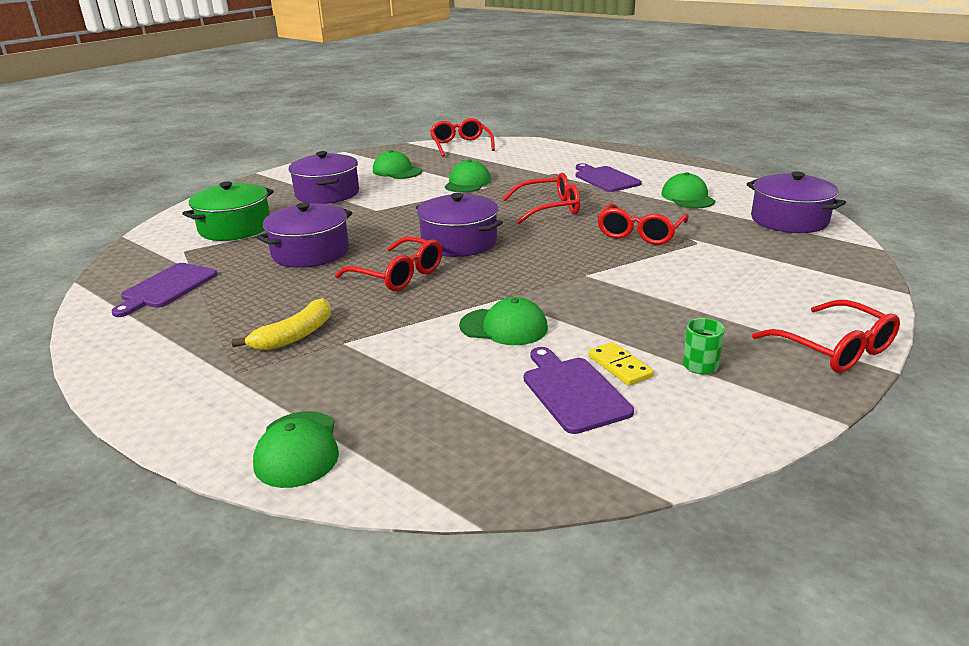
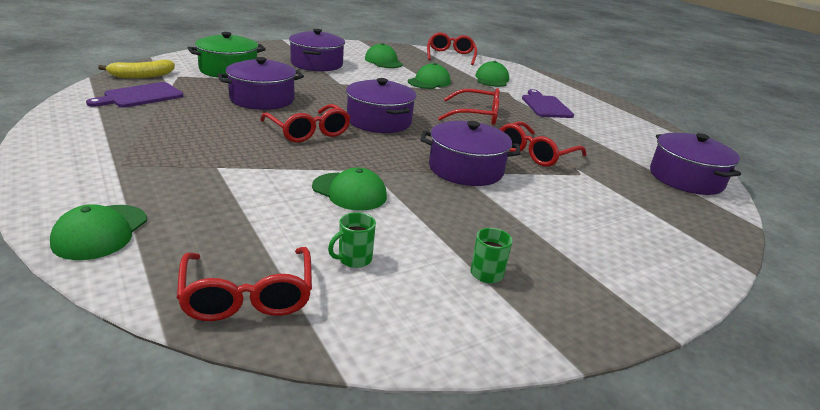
camera: 15 degrees right, 0 degrees up
(294, 336) = (188, 152): yellow banana -> yellow banana (142, 76)
(573, 391) = (354, 259): purple cutting board -> green mug
(591, 269) = (466, 169): none -> purple pot
(620, 366) = (414, 252): yellow domino -> none
(687, 197) = (605, 137): green cap -> green cap (492, 79)
(834, 349) = (631, 300): red glasses -> red glasses (248, 295)

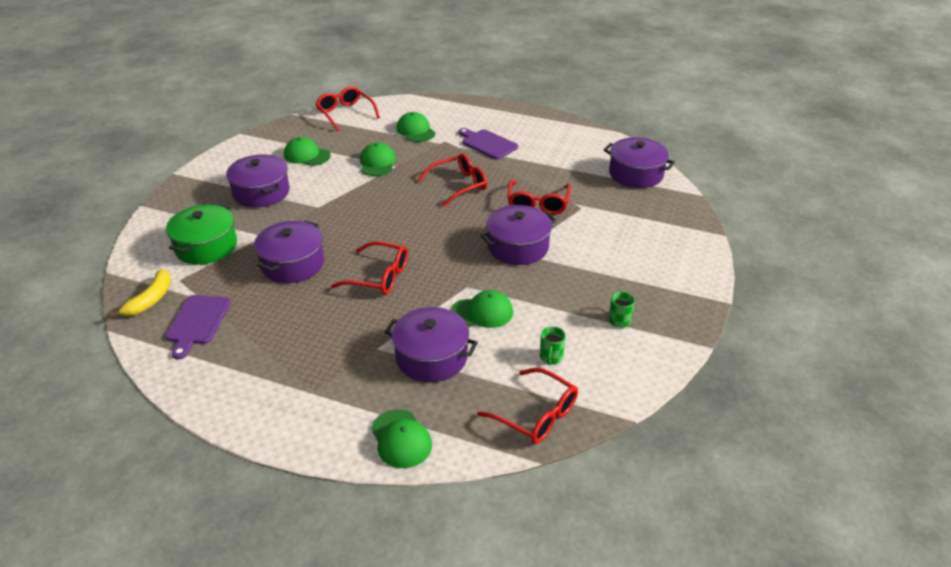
camera: 35 degrees left, 10 degrees up
(379, 121) = (407, 234): purple pot -> purple pot (431, 357)

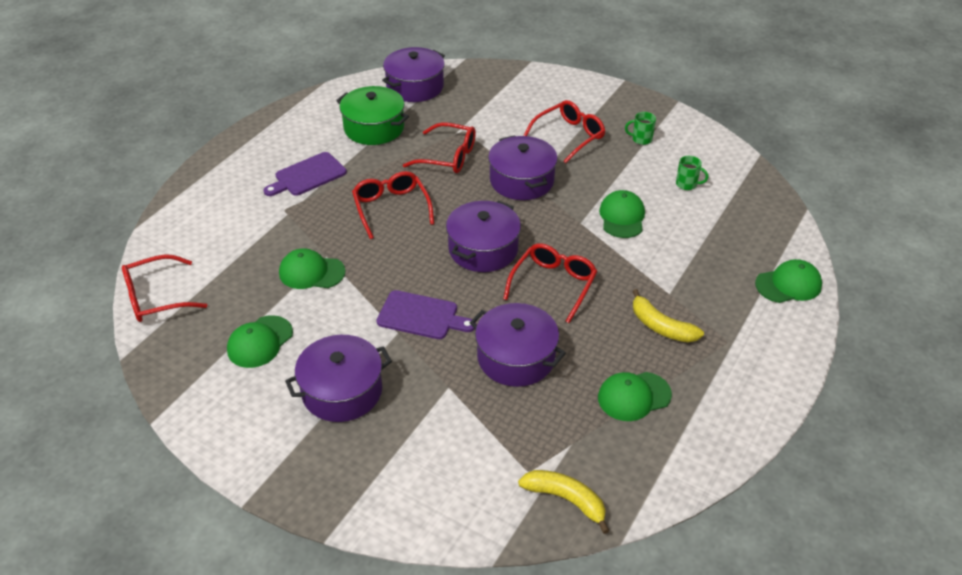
camera: 80 degrees left, 5 degrees up
(197, 322) = (616, 445): purple cutting board -> purple cutting board (421, 316)
(206, 246) = (458, 447): green pot -> green pot (374, 128)
(331, 344) = (661, 326): none -> yellow banana
(415, 130) = (244, 232): green cap -> green cap (634, 396)
(431, 357) = (684, 256): purple pot -> purple pot (483, 249)
(536, 415) = (756, 203): red glasses -> red glasses (569, 136)

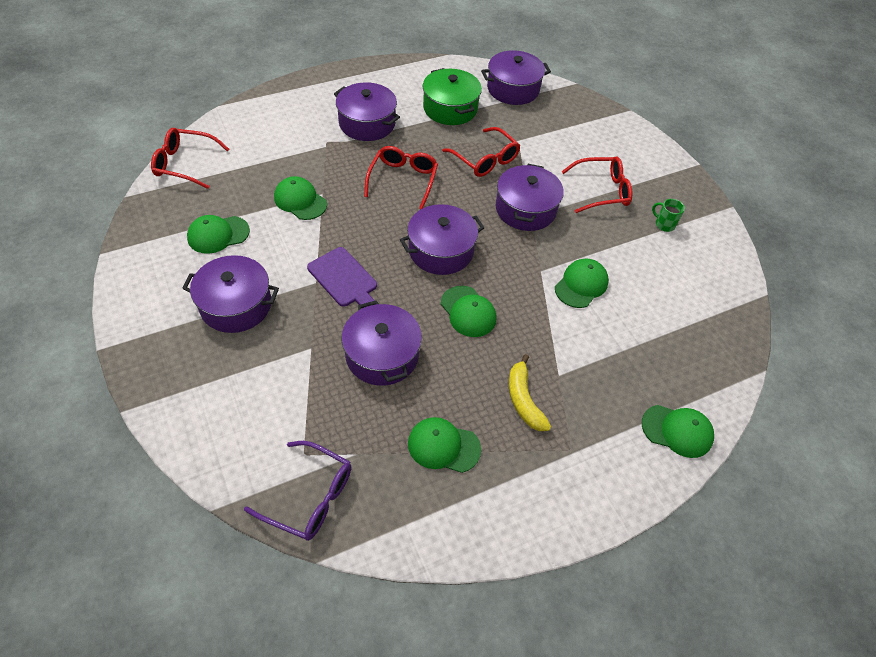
camera: 30 degrees right, 10 degrees up
(308, 176) = (367, 123): purple cutting board -> purple pot
(553, 285) = (468, 311): red glasses -> green cap
(566, 499) = (309, 497): yellow banana -> purple glasses
(687, 184) = (668, 286): green mug -> none

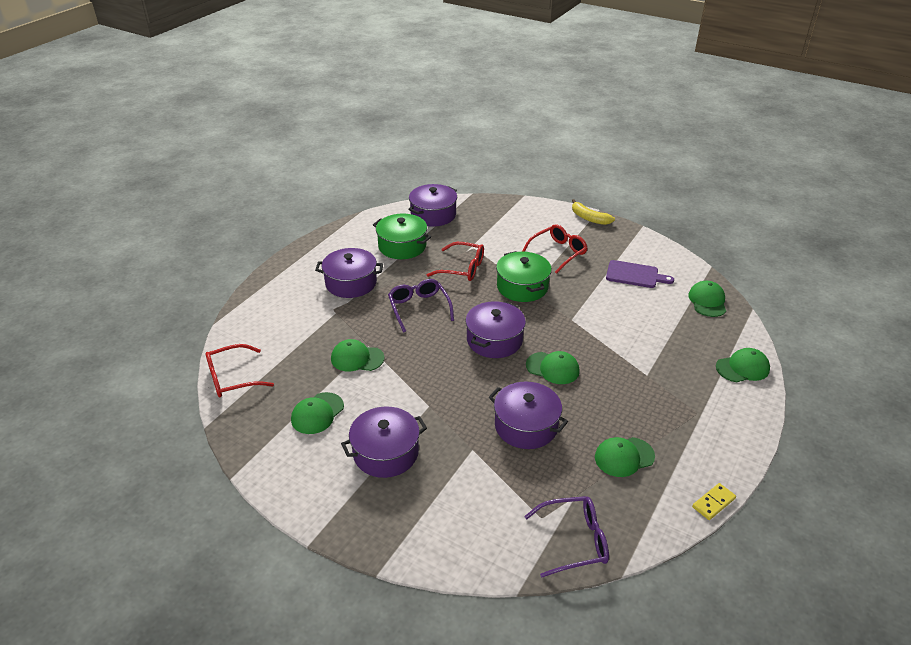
camera: 30 degrees left, 15 degrees down
(344, 279) = (447, 393): purple cutting board -> purple cutting board (635, 275)
(403, 180) = (419, 308): red glasses -> purple glasses
(484, 554) = (713, 503): none -> yellow domino
(523, 400) = (642, 401): yellow banana -> yellow banana (589, 218)
(525, 209) = (522, 287): purple pot -> green pot
(581, 285) = (604, 315): green cap -> green cap (707, 301)
(664, 224) = (615, 255): green mug -> none

